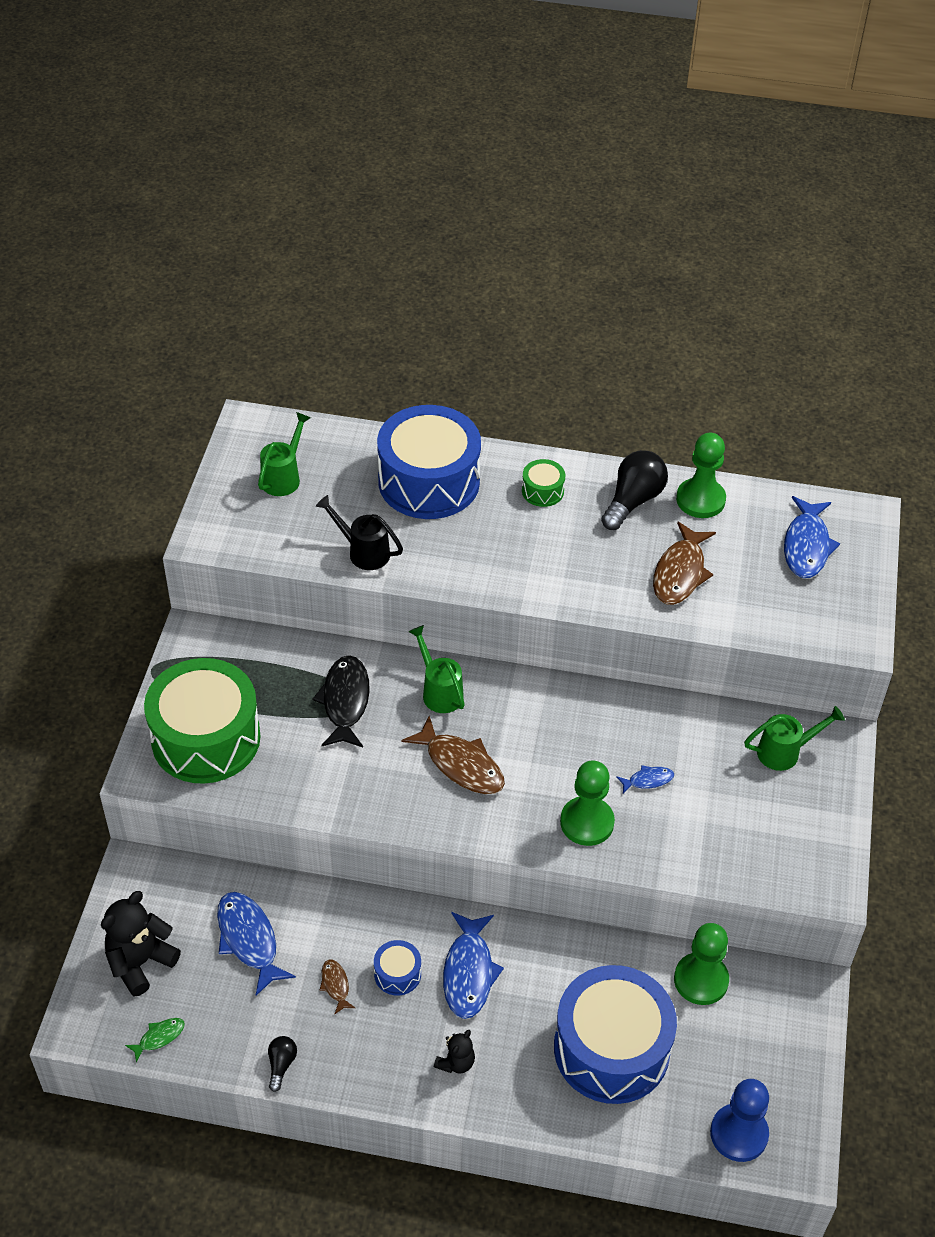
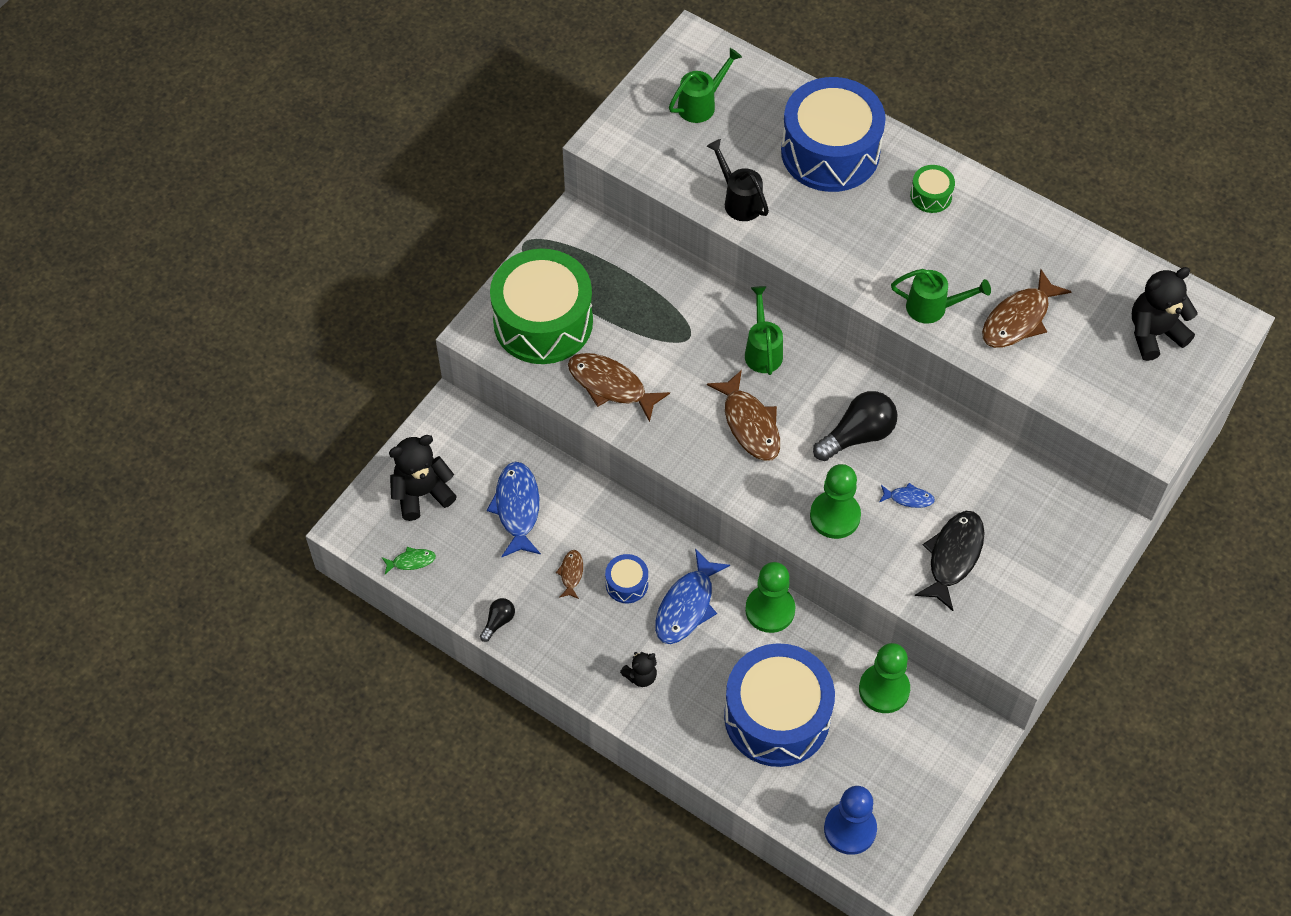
camera: 25 degrees right, 10 degrees up
(304, 776) = (611, 385): none -> brown fish
(345, 701) = (676, 331): black fish -> black fish (953, 557)
(633, 501) = (1011, 233): black light bulb -> black light bulb (858, 435)
(700, 500) = (1076, 254): green pawn -> green pawn (770, 610)
(785, 752) = (1048, 518): green watering can -> green watering can (933, 308)
(806, 546) = (1154, 333): blue fish -> black teddy bear

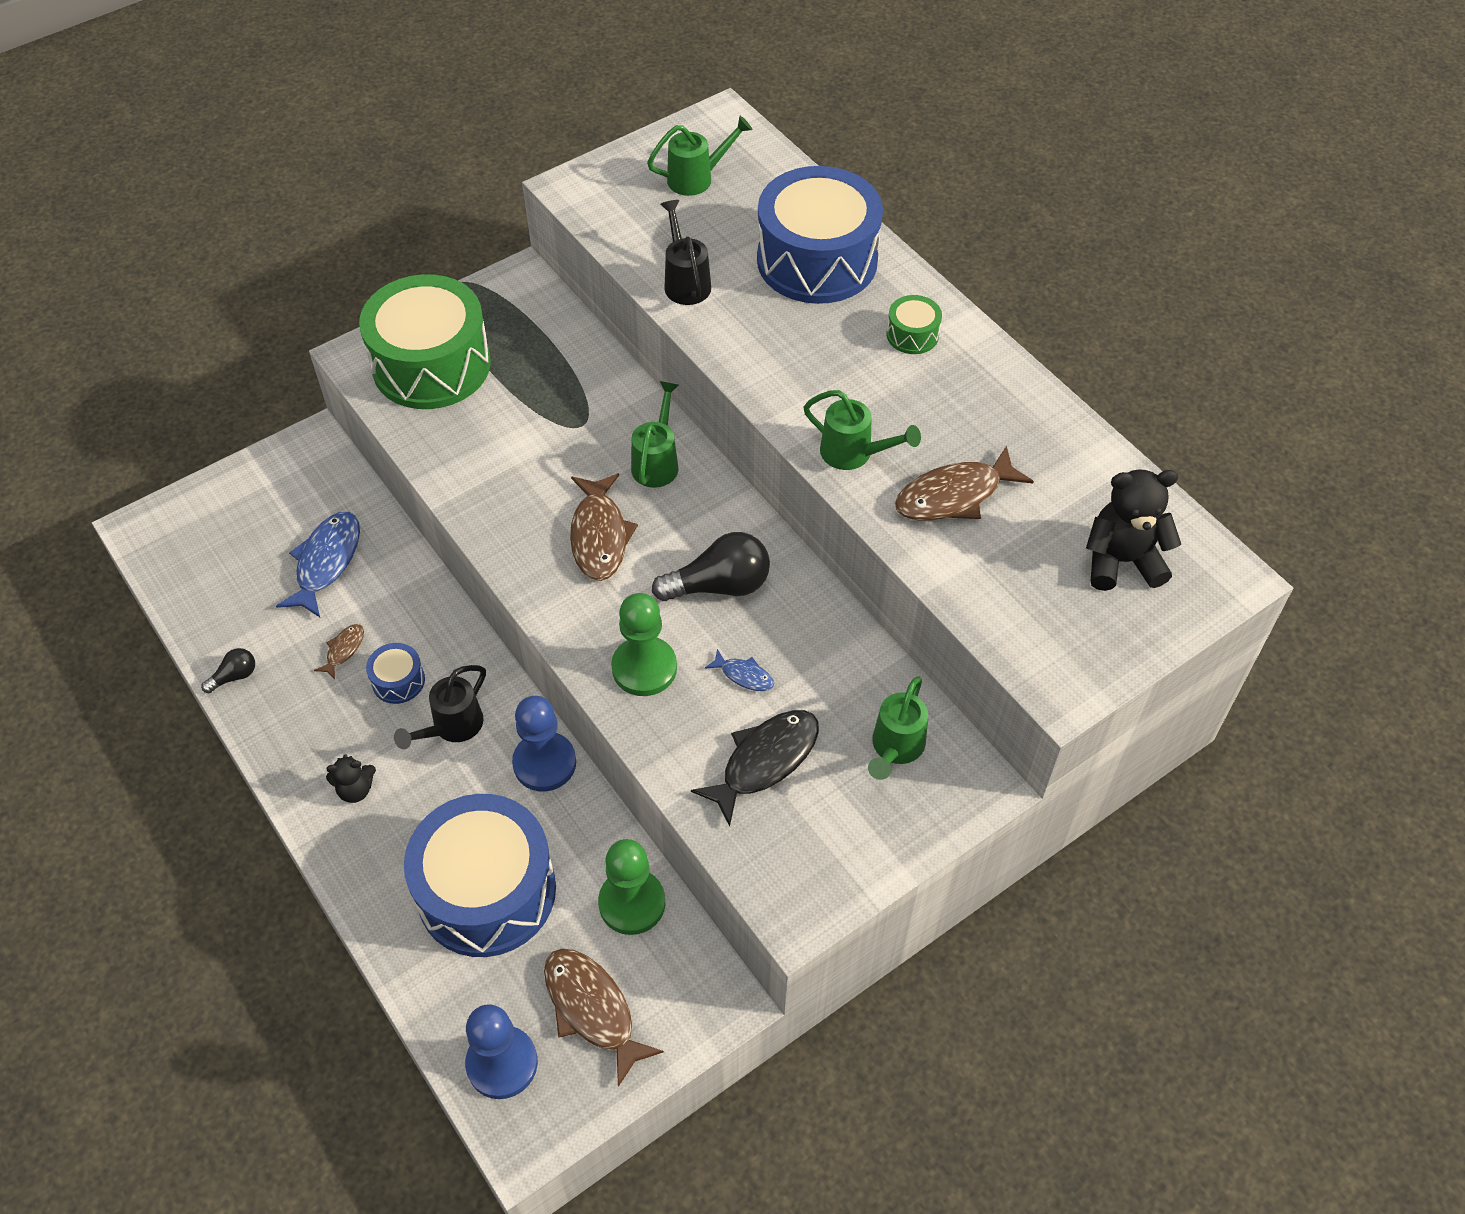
camera: 20 degrees right, 5 degrees down
(411, 561) = (182, 582): green fish -> none
(422, 493) = (236, 516): black teddy bear -> none
(611, 385) = (466, 450): brown fish -> brown fish (592, 1010)
(687, 605) = (452, 727): blue fish -> black watering can
(770, 610) = (544, 763): green pawn -> blue pawn
(1038, 517) = (895, 748): none -> green watering can

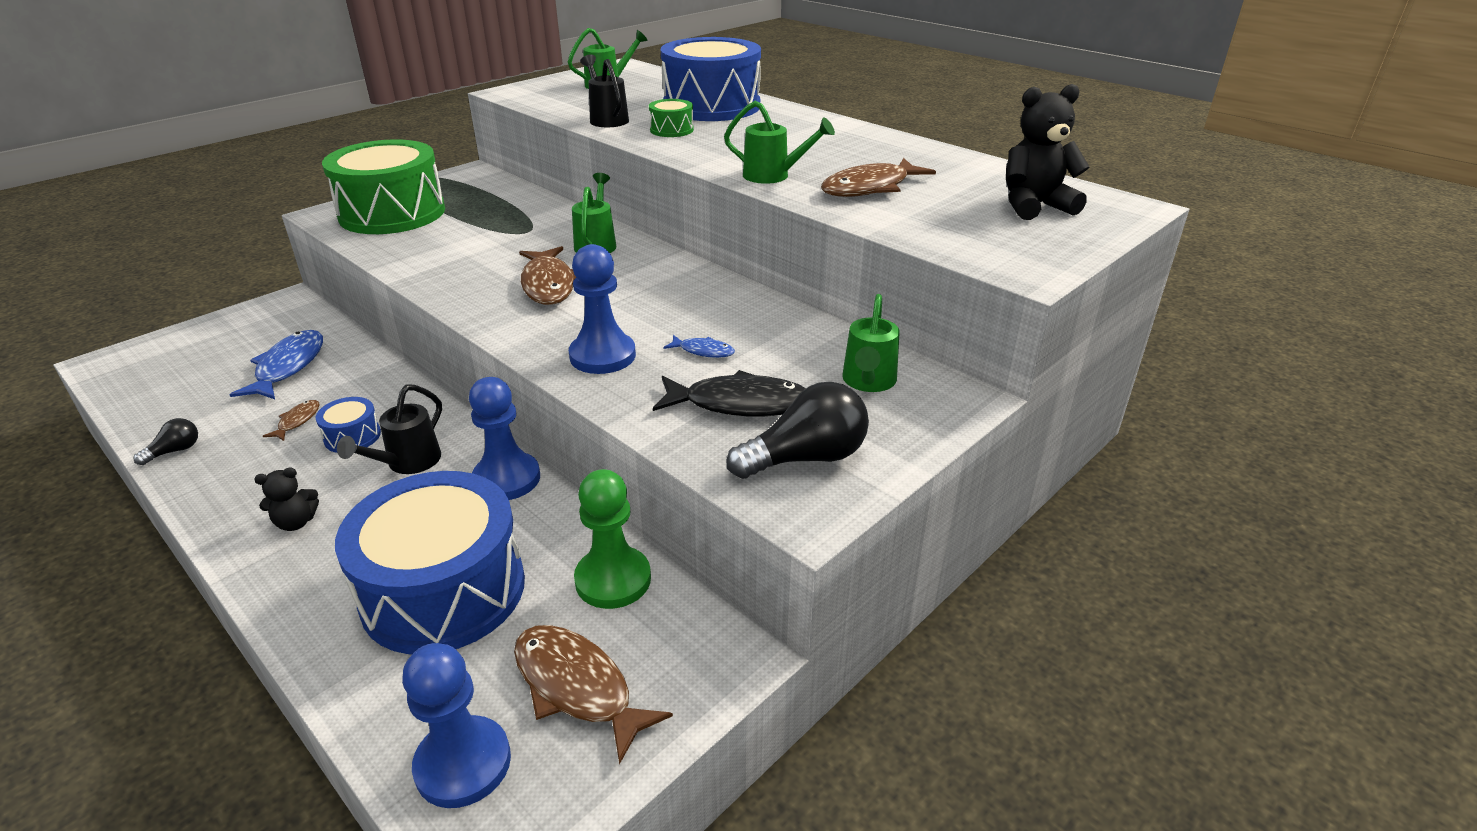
camera: 10 degrees left, 20 degrees down
(644, 668) = (602, 356): green pawn -> blue pawn
(719, 585) = (667, 302): black light bulb -> black light bulb (806, 458)
(764, 761) = (739, 404): black fish -> black fish turned 60 degrees clockwise
(912, 335) = (800, 128): green drum -> green drum (671, 130)

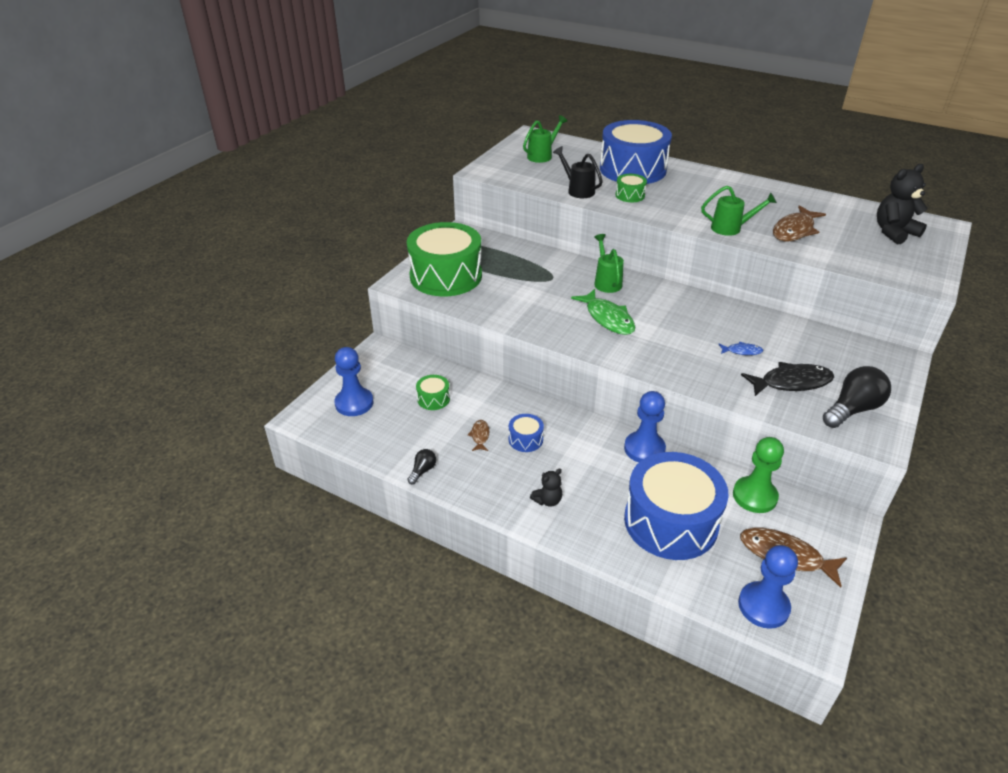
camera: 15 degrees left, 5 degrees up
(288, 367) = (433, 399): blue fish -> green drum
(408, 463) = (577, 450): black watering can -> none
(548, 284) = (607, 318): brown fish -> green fish
(602, 356) = (689, 364): blue pawn -> blue pawn (354, 403)
(868, 382) = (846, 356): green watering can -> none

